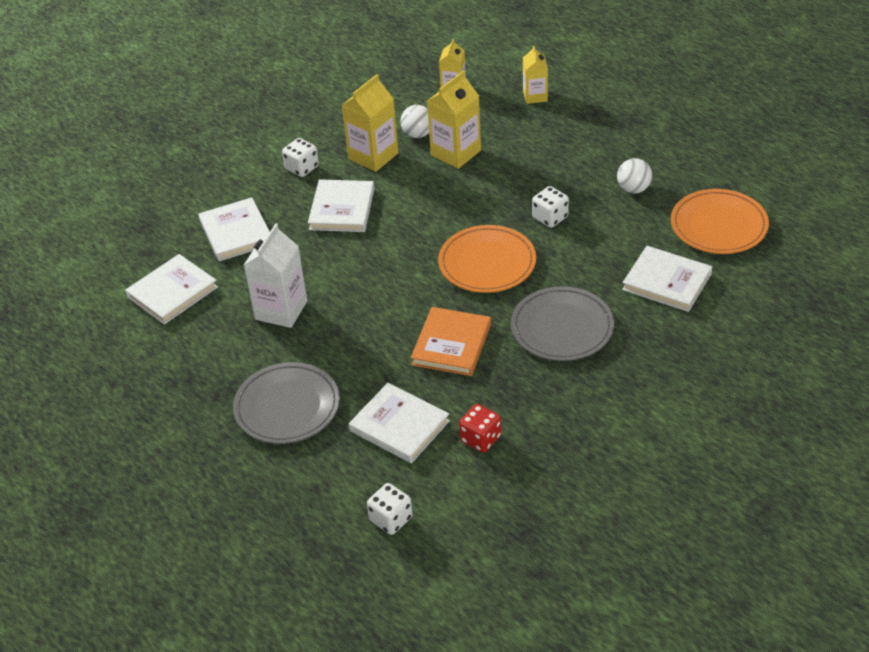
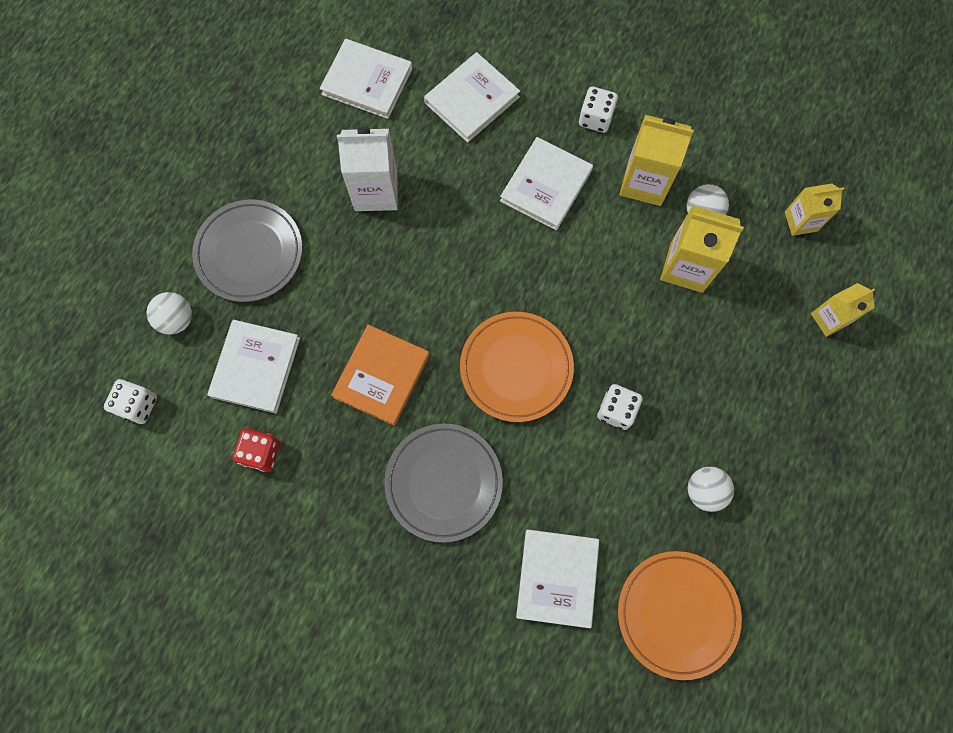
camera: 65 degrees right, 30 degrees up
(322, 473) = (177, 319): none -> white ball
(342, 209) = (546, 186): white book -> white book turned 45 degrees counterclockwise
(451, 344) = (382, 376): orange book -> orange book turned 60 degrees counterclockwise

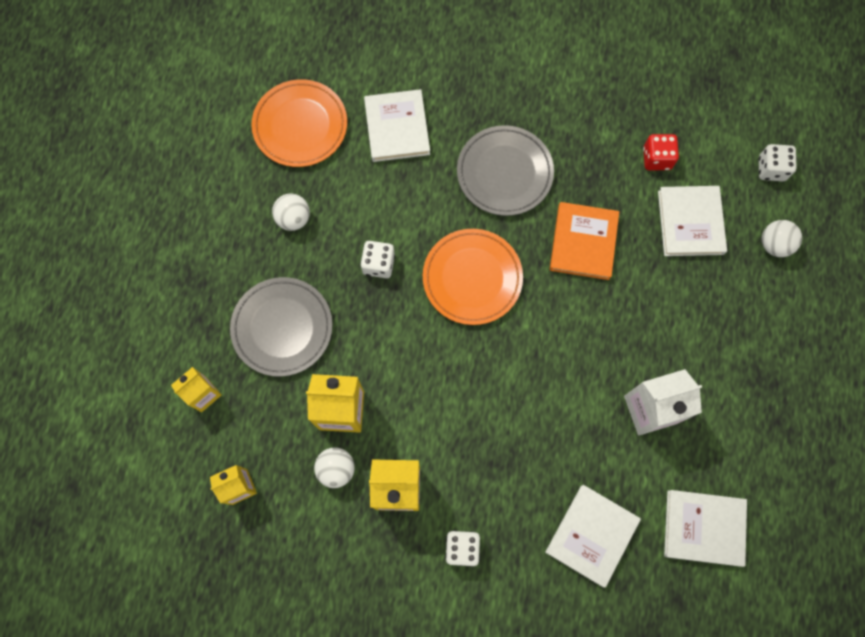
camera: 165 degrees right, 0 degrees up
(249, 253) = (739, 319): grey plate -> grey plate (282, 328)
(546, 186) = (492, 458): white book -> none

